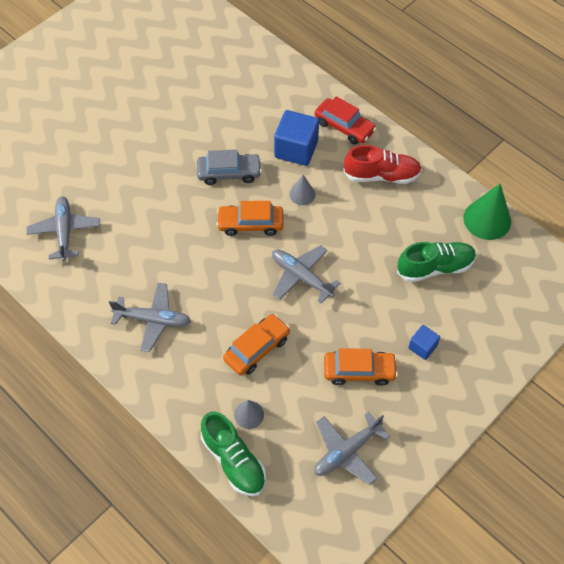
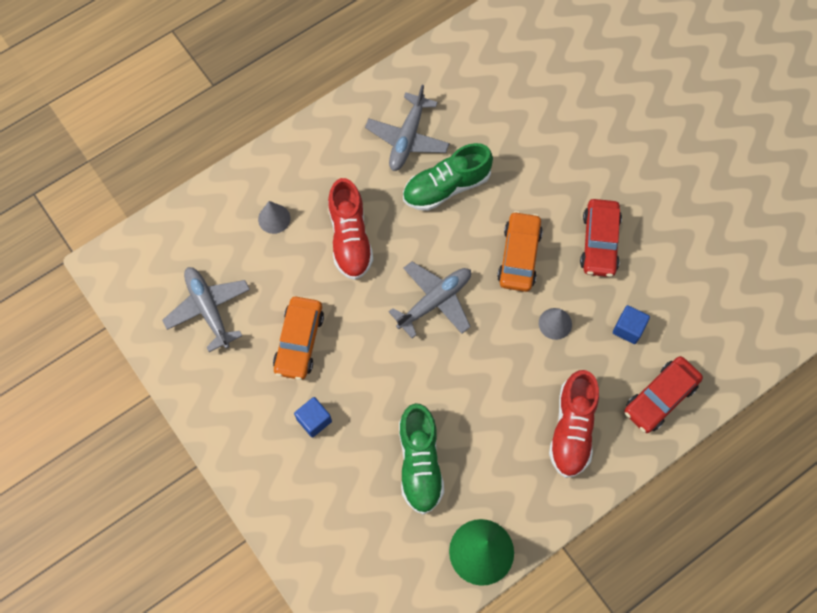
camera: 100 degrees right, 10 degrees up
(64, 231) = (538, 60): grey plane -> none
(229, 173) = (599, 242): grey car -> red car
(234, 460) = (227, 197): green shoe -> green shoe (446, 187)
(257, 349) = (350, 238): orange car -> red shoe
(296, 149) = (628, 329): blue cube -> blue cube, size x0.54

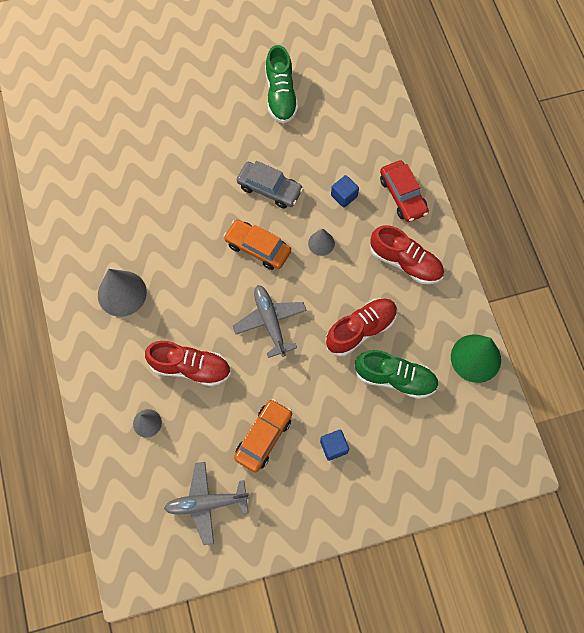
camera: 70 degrees left, 0 degrees up
(299, 341) = (263, 437): orange car -> orange car turned 90 degrees counterclockwise
(407, 138) = (122, 293): grey plane -> grey cone
(446, 187) = (177, 279): green shoe -> green shoe (281, 95)
(464, 404) = (361, 330): none -> red shoe
(599, 242) = (269, 189): red car -> grey car

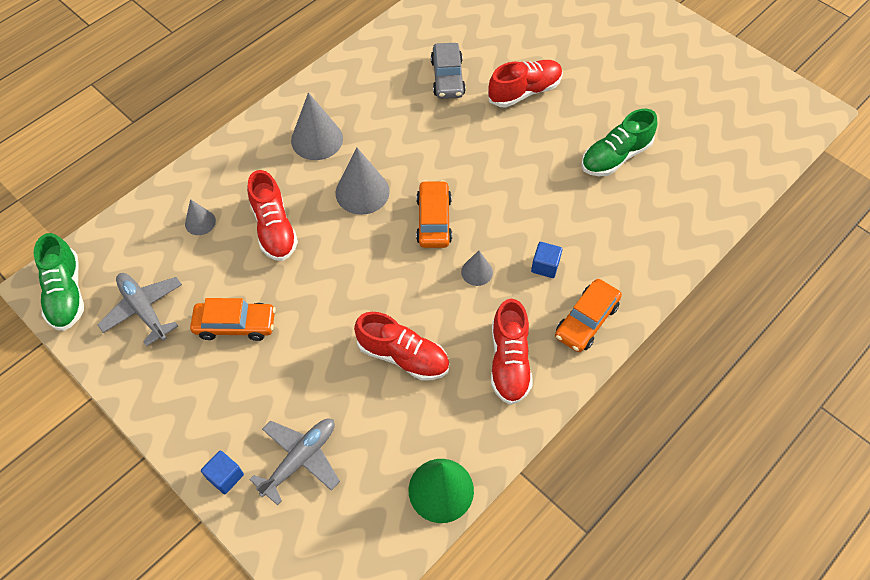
camera: 60 degrees right, 10 degrees down
(179, 119) = (524, 92): none -> red shoe
(198, 285) = (362, 192): none -> grey cone
(269, 189) = (505, 198): grey car -> grey car (447, 77)
(270, 322) = (361, 270): grey plane -> grey plane (300, 459)
(333, 447) = (258, 394): blue cube -> blue cube (225, 476)
(395, 378) = (367, 416): green shoe -> green shoe (66, 293)
(402, 196) = (586, 320): red car -> orange car

